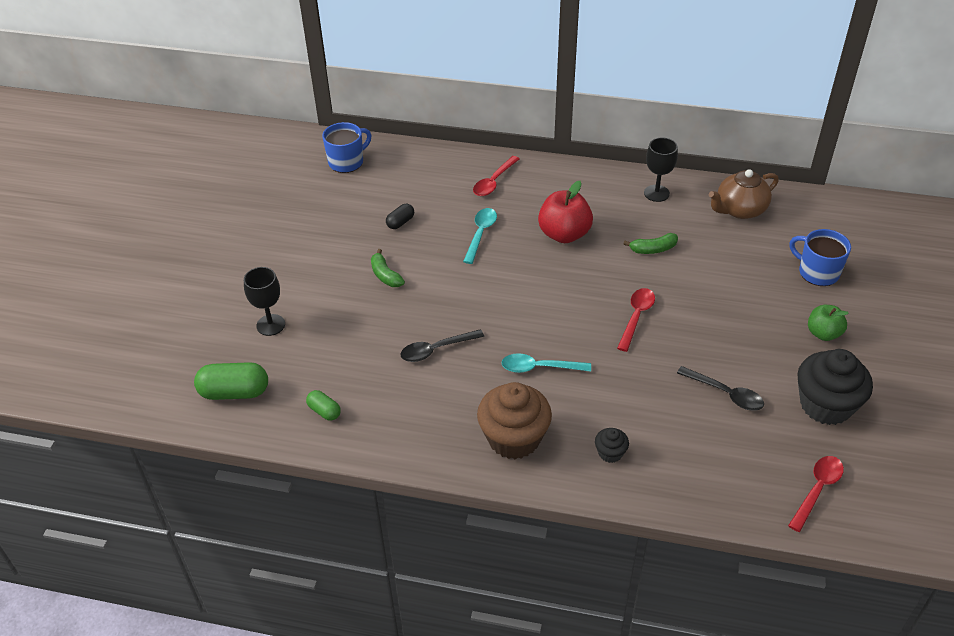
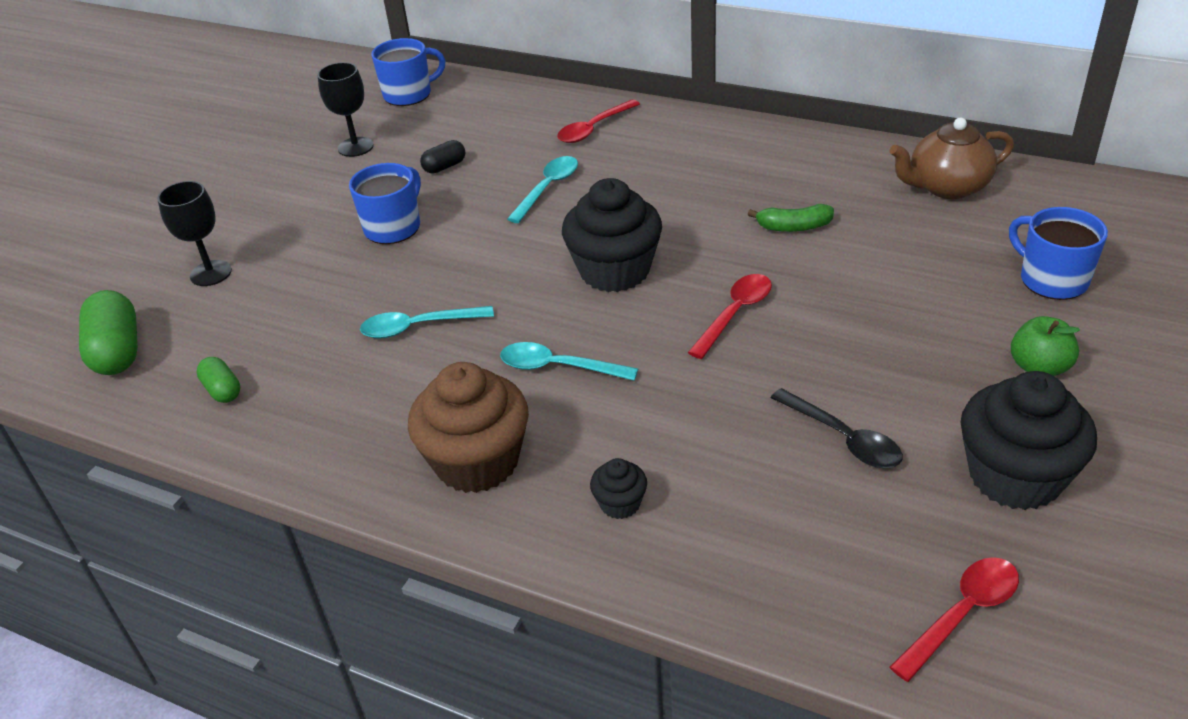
camera: 15 degrees right, 5 degrees down
(234, 392) = (117, 351): green capsule -> green capsule turned 60 degrees clockwise
(385, 275) = (393, 227): green banana -> blue mug
(436, 349) = (418, 327): black spoon -> turquoise spoon
(549, 294) = (614, 271): none -> black cupcake
(564, 234) = (667, 198): red apple -> none
(656, 193) = (824, 158): black goblet -> black goblet (355, 147)

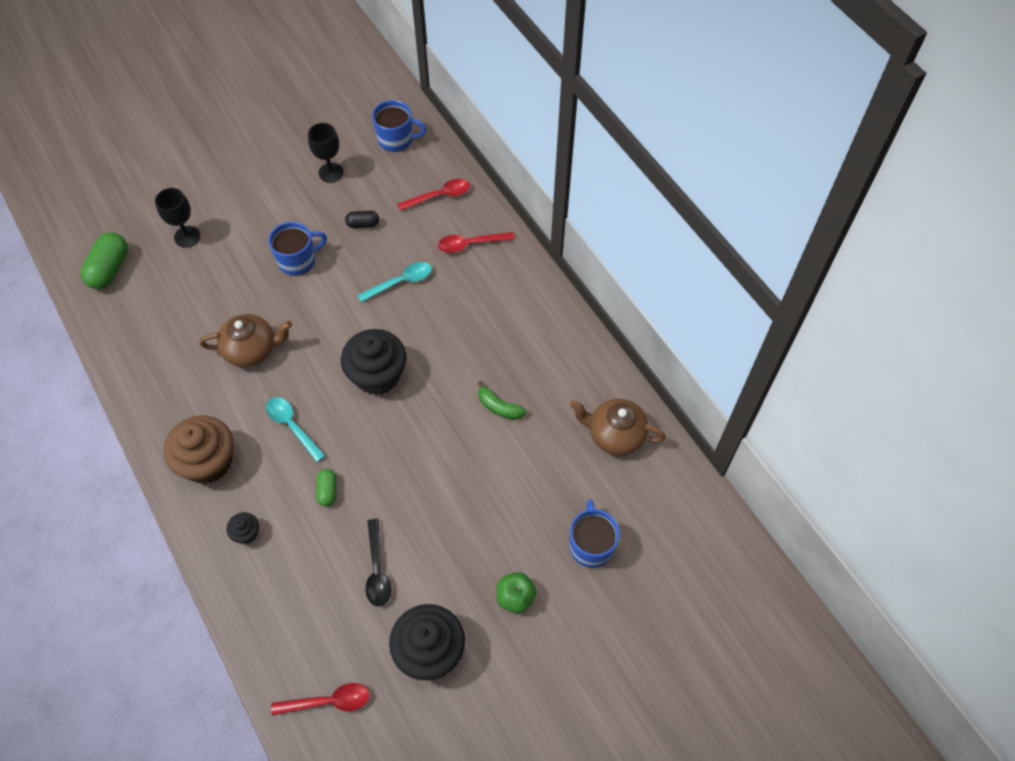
camera: 30 degrees right, 20 degrees up
(222, 390) = (136, 332): green capsule -> green capsule (327, 491)
(418, 327) = (252, 349): turquoise spoon -> brown teapot
(735, 314) = (406, 451): red spoon -> red spoon (439, 196)

